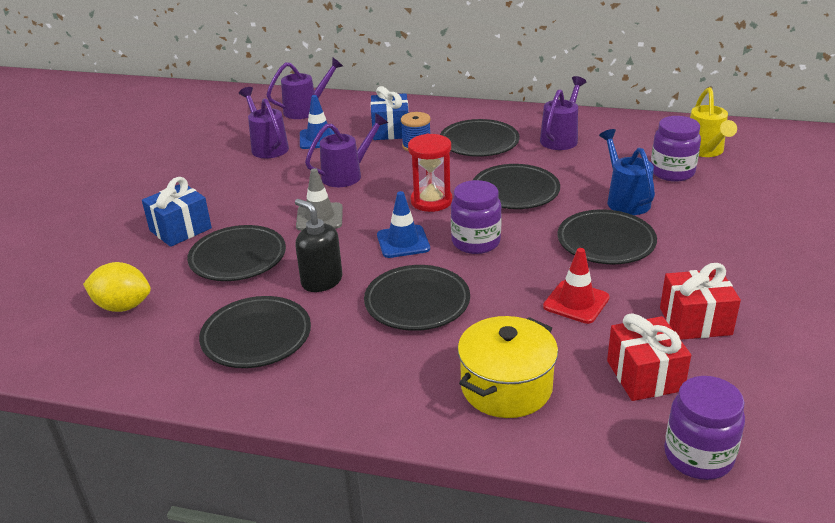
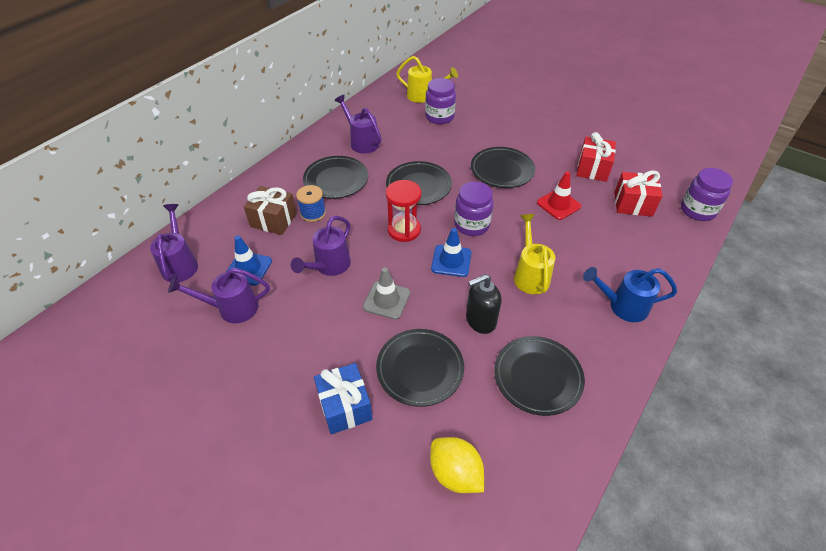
camera: 70 degrees left, 15 degrees up
(123, 306) = (455, 473): yellow lemon -> yellow lemon turned 75 degrees counterclockwise
(347, 175) = (329, 266): purple watering can -> purple watering can turned 135 degrees counterclockwise
(391, 130) = (273, 220): blue gift -> brown gift
(417, 303) = (530, 275): black plate -> yellow watering can
(506, 387) = (629, 260): yellow pot -> none
(625, 200) = (459, 146): blue watering can -> blue watering can (622, 306)

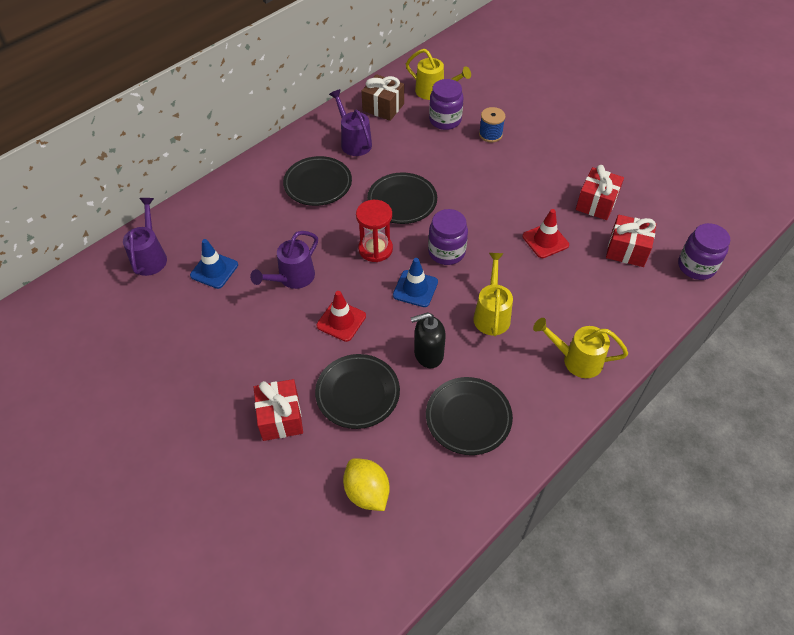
camera: 10 degrees right, 5 degrees up
(232, 308) = (193, 309): purple watering can -> none
(273, 220) = (247, 221): brown gift -> brown gift (383, 107)
(313, 213) = (287, 219): blue spool -> blue spool (490, 134)
(345, 406) = (281, 418): blue gift -> red gift
(386, 300) = (341, 321): grey traffic cone -> red traffic cone
(502, 170) = (496, 193): black plate -> none
(622, 306) = (576, 360): blue watering can -> yellow watering can

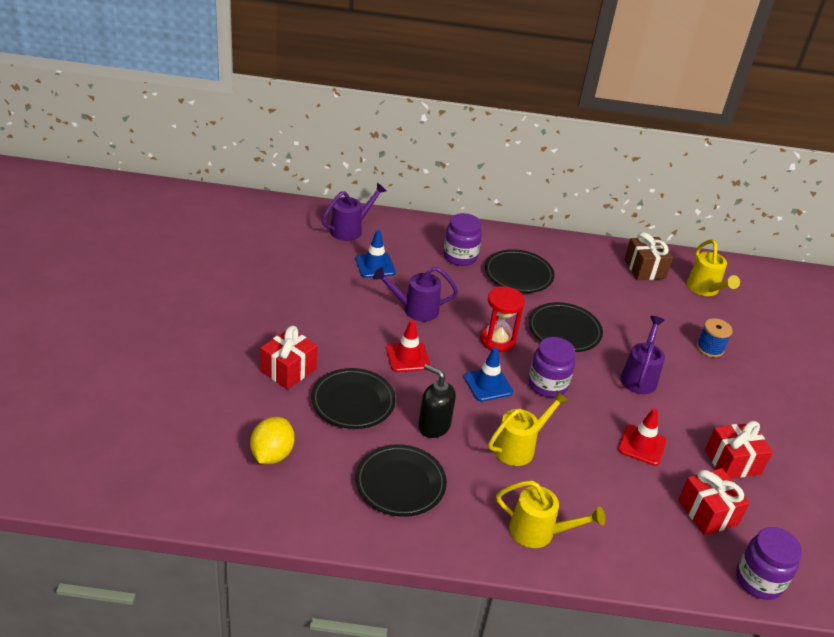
camera: 45 degrees right, 15 degrees down
(354, 142) = (586, 272): purple watering can -> purple watering can (639, 377)
(445, 120) = (684, 312): purple jar -> purple jar (460, 257)
(576, 360) = (538, 532): yellow watering can -> yellow watering can turned 135 degrees clockwise

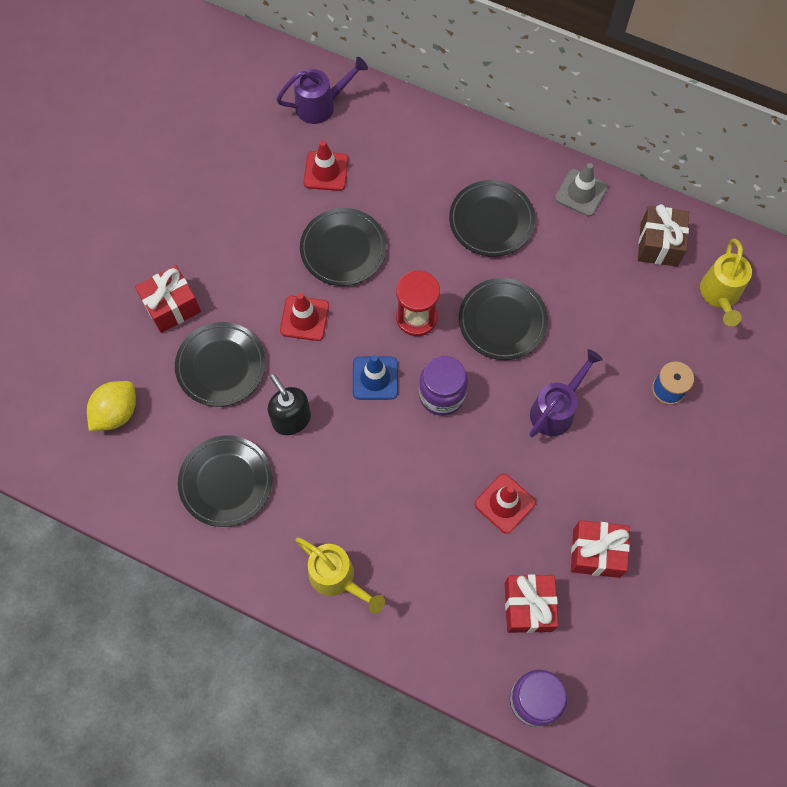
camera: 25 degrees right, 30 degrees up
(375, 266) = (326, 171): blue traffic cone -> red traffic cone
(415, 309) = (343, 249): purple watering can -> black plate
(460, 257) = (433, 176): purple jar -> none
(519, 447) = (368, 470): yellow watering can -> none
(572, 250) = (581, 193): none -> grey traffic cone

